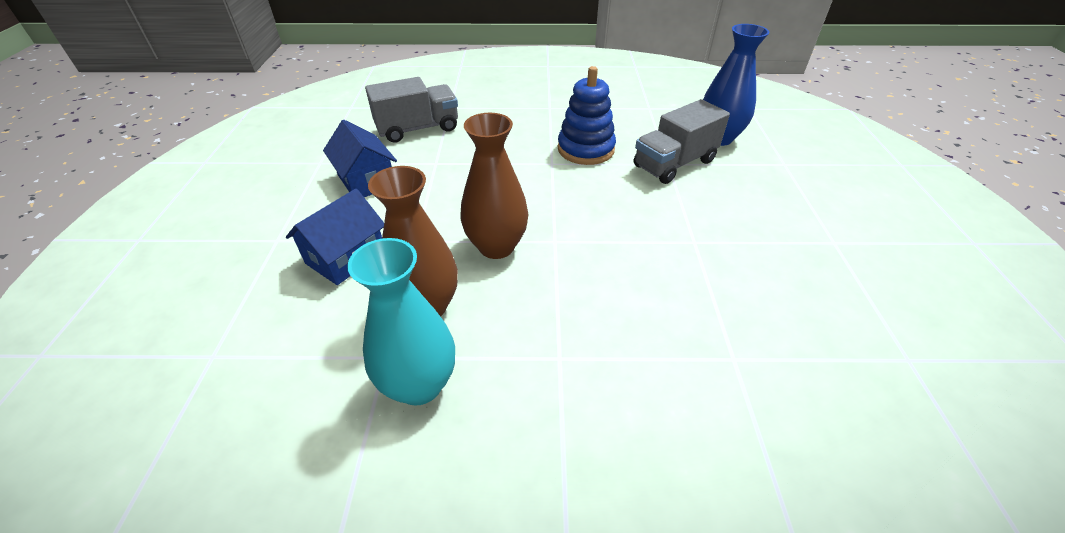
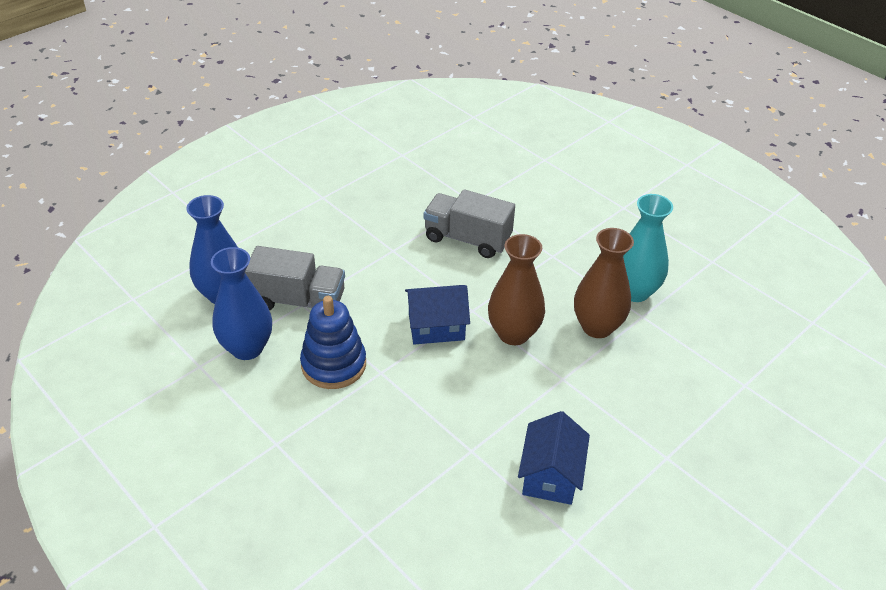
camera: 135 degrees left, 0 degrees up
(346, 257) = (622, 400): blue house -> blue house (436, 327)
(418, 128) = (437, 520): grey truck -> grey truck (467, 239)
(646, 127) = (247, 348): none -> blue vase

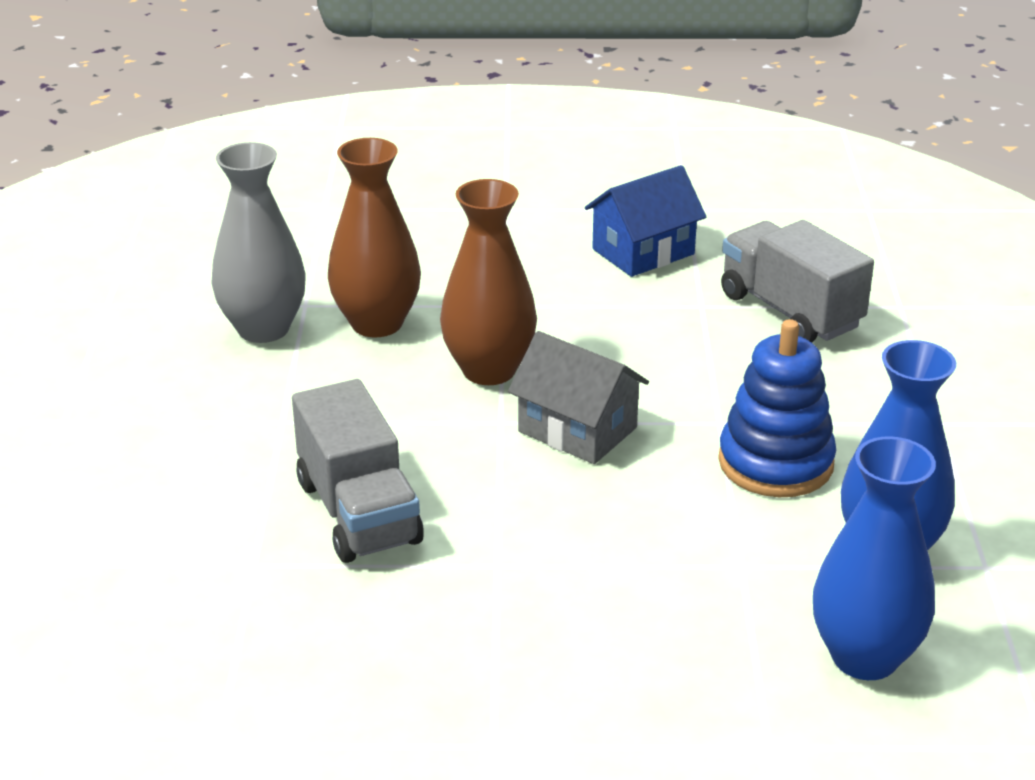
camera: 135 degrees left, 10 degrees down
(298, 301) = (742, 574): grey truck -> grey truck (790, 311)
(436, 327) = (577, 429): blue house -> grey house
(634, 291) = (263, 329): turquoise vase -> grey vase

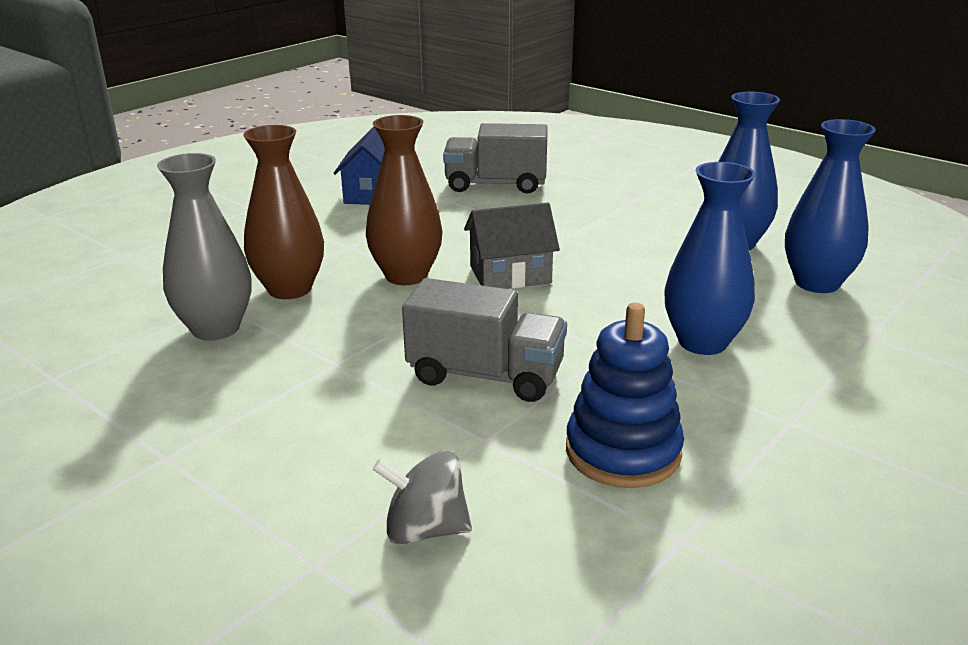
camera: 50 degrees left, 5 degrees down
(99, 595) = (425, 529): none -> grey spinning top
(592, 622) = (702, 342): none -> blue vase
(775, 463) = (622, 239): blue stacking toy -> blue stacking toy (623, 451)

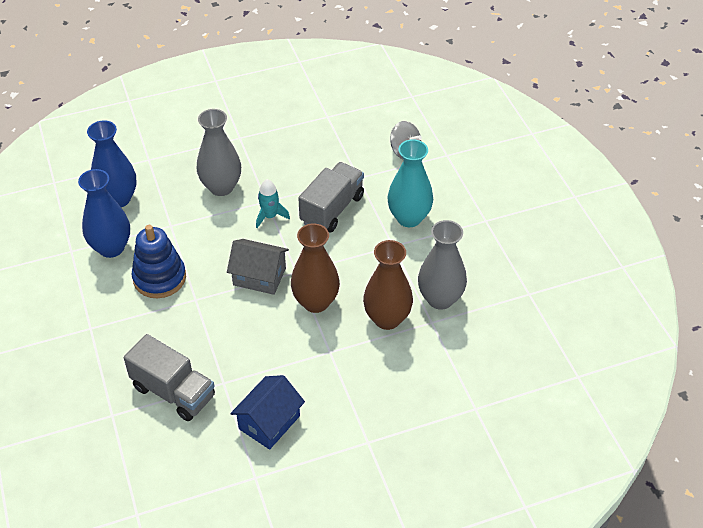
camera: 150 degrees left, 20 degrees up
(331, 409) = (409, 218): none -> turquoise vase
(485, 375) = (332, 209): grey truck -> grey truck turned 75 degrees clockwise
(576, 334) = (270, 216): none -> turquoise rocket
(623, 451) = (313, 151): blue stacking toy -> blue stacking toy (159, 278)
(702, 342) = (221, 187): blue vase -> grey vase

